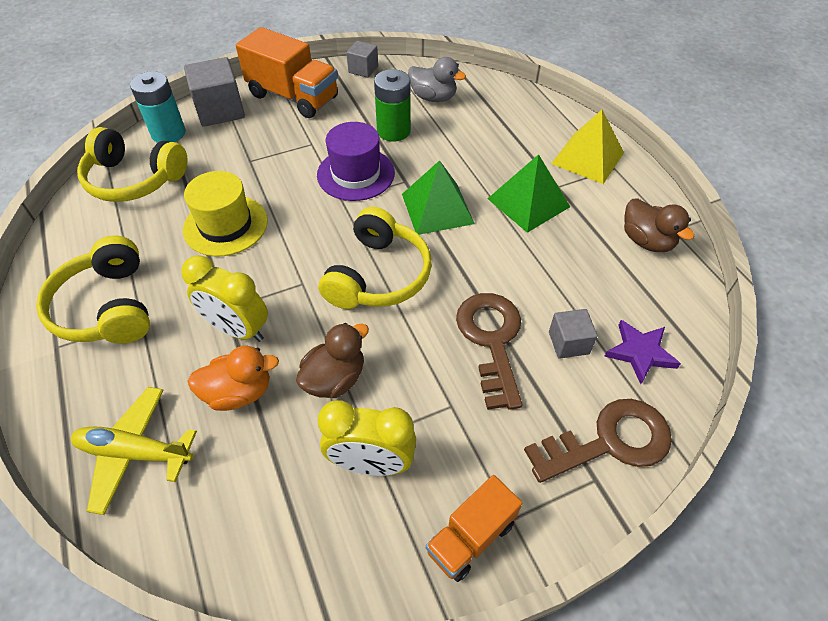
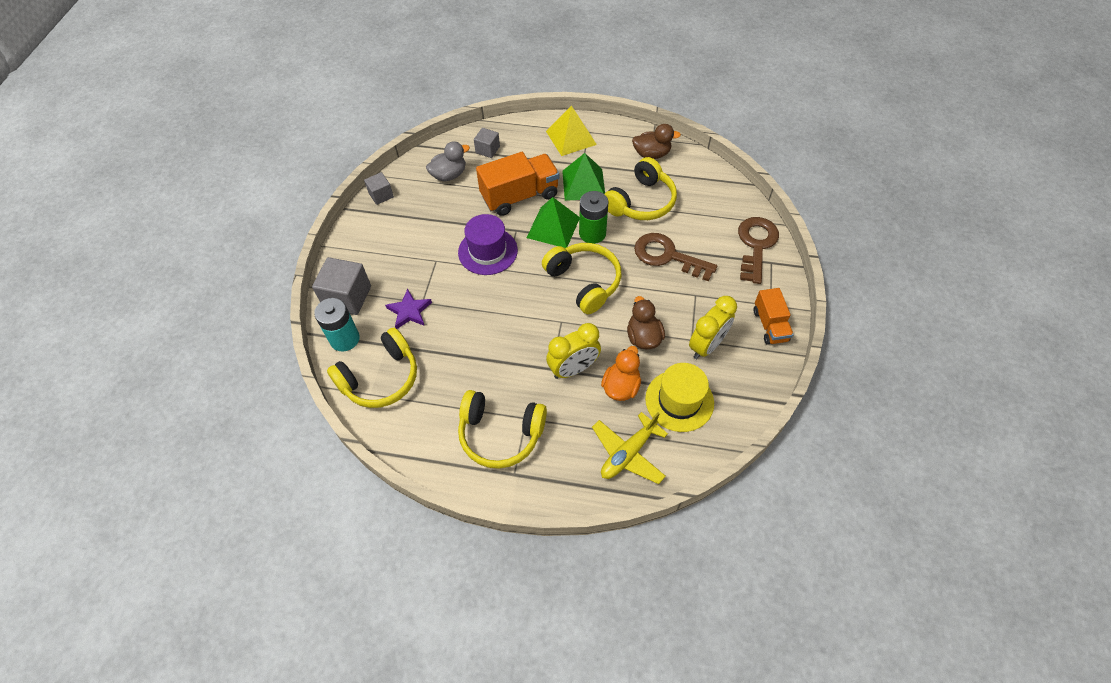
camera: 55 degrees left, 5 degrees up
(225, 225) = (477, 341): yellow hat -> yellow hat (679, 401)
(293, 97) = (373, 248): orange truck -> orange truck (520, 196)
(393, 131) = (463, 212): green battery -> green battery (592, 233)
(556, 269) = (641, 202): none -> yellow headphones
(568, 343) = (691, 226): grey cube -> grey cube (487, 150)
(640, 352) = (717, 203): purple star -> purple star (409, 311)

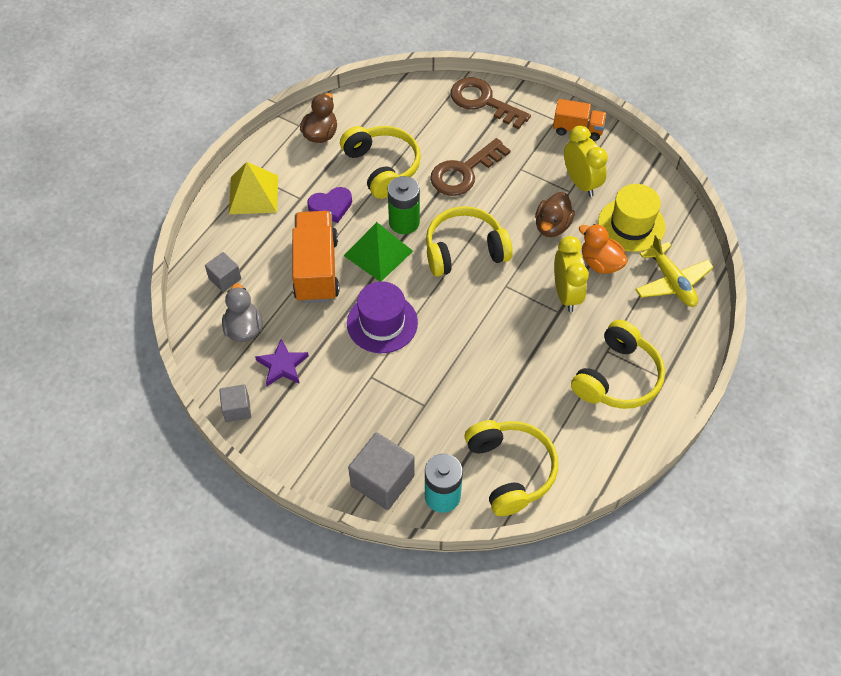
camera: 70 degrees left, 0 degrees up
(409, 311) = (432, 421): purple star -> purple star (282, 365)
(583, 184) = (331, 206): green pyramid -> purple heart
(643, 337) = (552, 226): brown duck -> brown duck turned 75 degrees counterclockwise

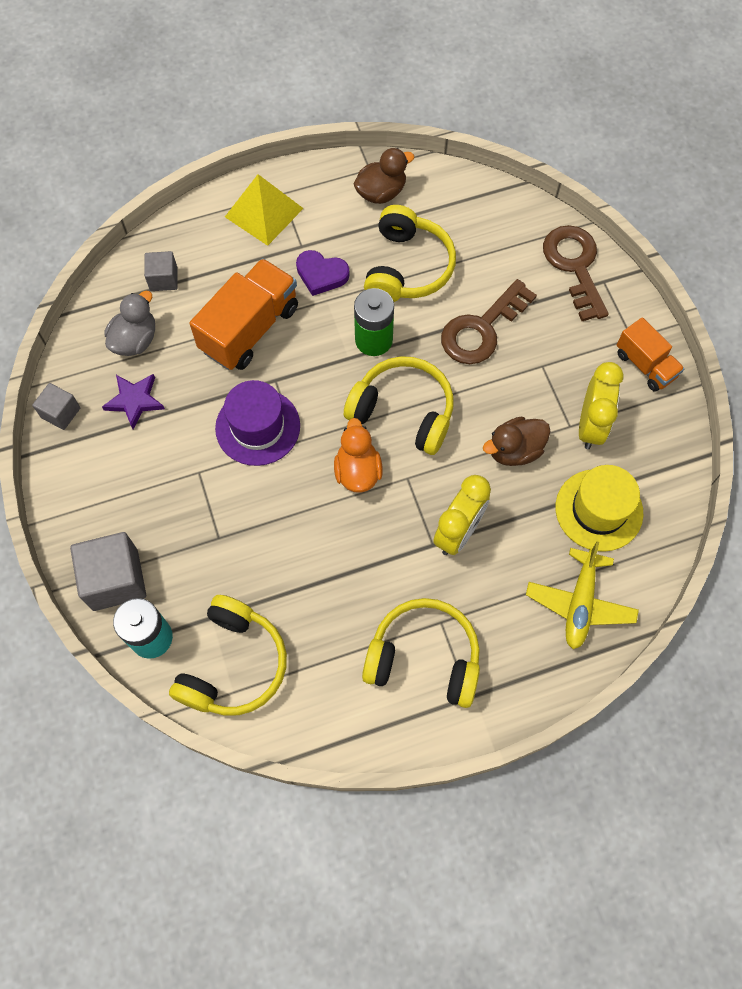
camera: 40 degrees right, 10 degrees up
(378, 253) = (320, 354): green pyramid -> none
(464, 172) = (482, 329): brown key -> brown key turned 45 degrees counterclockwise
(600, 263) = (525, 526): orange duck -> orange duck (357, 471)
(617, 377) = (424, 657): yellow headphones -> yellow headphones turned 150 degrees counterclockwise

